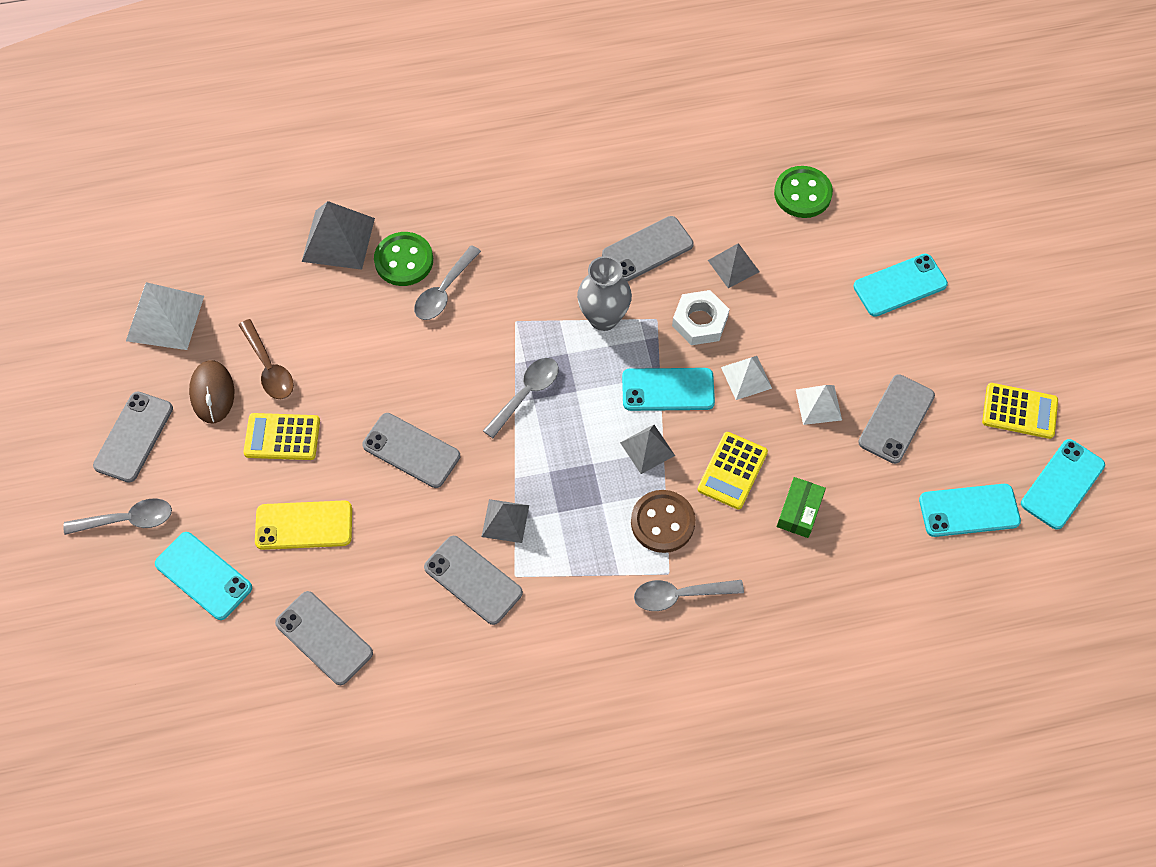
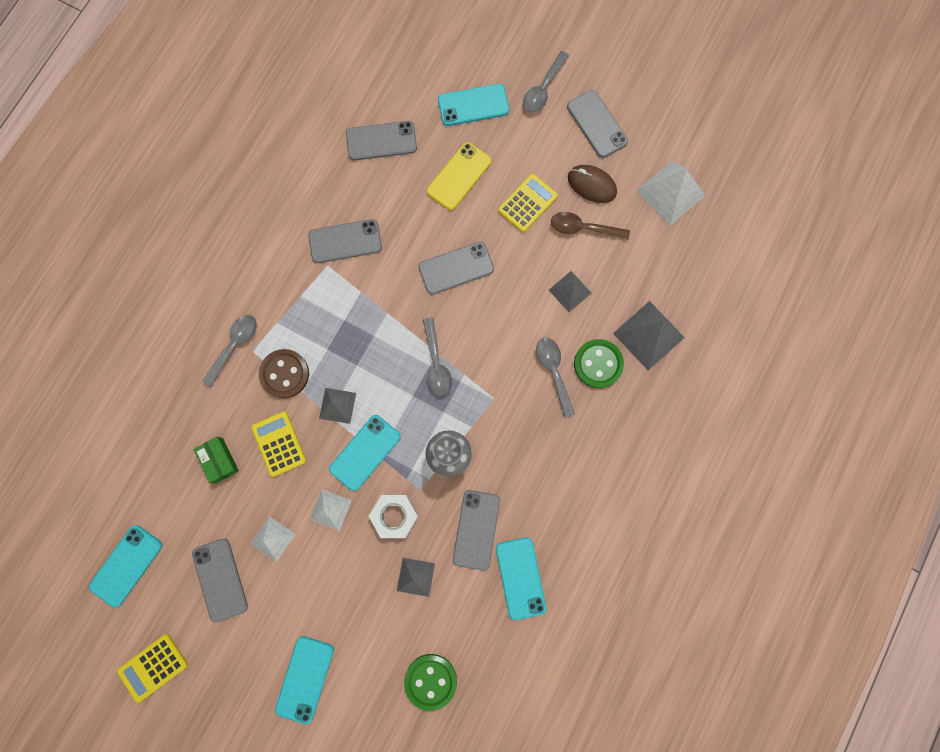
camera: 130 degrees right, 15 degrees up
(505, 520) = (365, 286): grey pyramid -> grey pyramid (570, 291)
(1062, 484) = (87, 643): turquoise phone -> turquoise phone (520, 578)

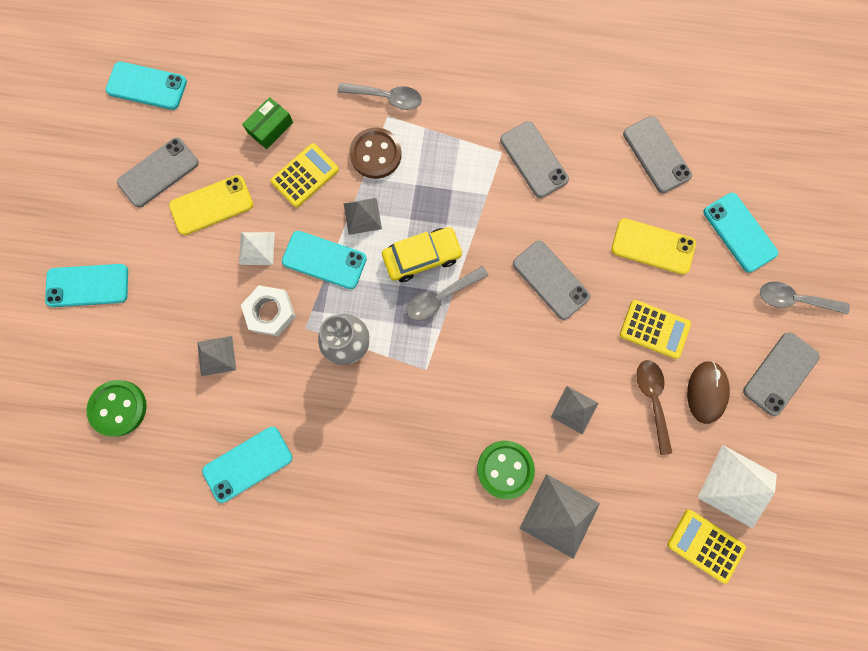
camera: 70 degrees right, 0 degrees up
(153, 667) = (62, 146): yellow calculator -> yellow calculator (705, 545)
(272, 538) = (211, 205): white pyramid -> yellow phone
(395, 367) = (422, 257): none -> yellow car
(476, 529) = (283, 400): grey phone -> none
(553, 371) = (478, 422): grey spoon -> none

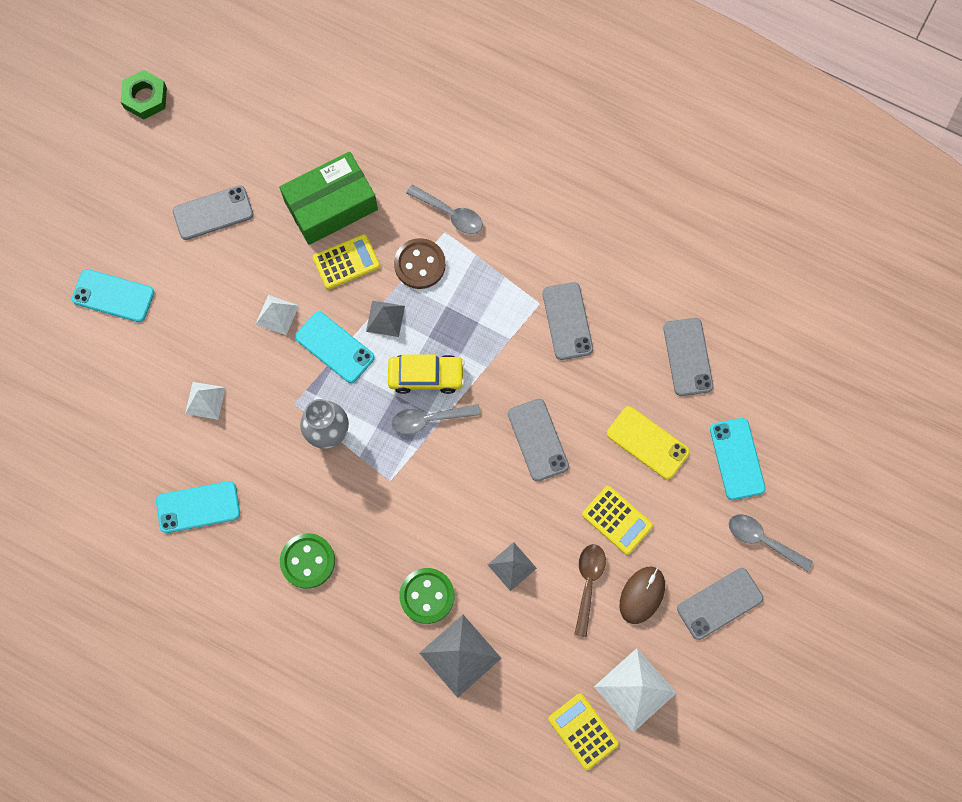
camera: 20 degrees right, 5 degrees down
(53, 86) = (145, 98): none -> green nut
(118, 408) = (102, 416): green button -> green button (307, 561)
(147, 86) = (231, 127): turquoise phone -> none
(211, 205) = (250, 260): yellow phone -> none
(216, 356) = (205, 400): grey pyramid -> white pyramid
(270, 128) = (331, 205): green box -> green box, size x2.03
(270, 312) = (268, 378): white nut -> none

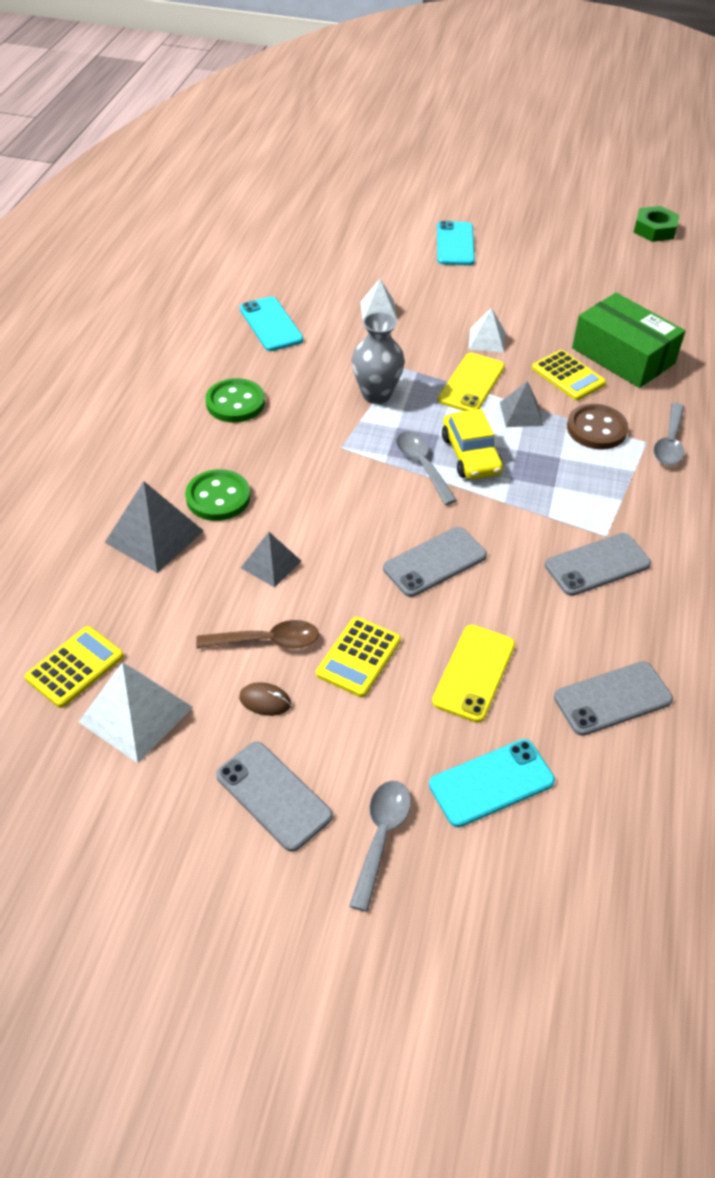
camera: 75 degrees right, 25 degrees down
(213, 213) = (568, 285): grey phone -> none
(335, 347) = (471, 383): turquoise phone -> yellow phone
(642, 595) = (265, 701): brown mouse -> brown mouse, size x0.63

